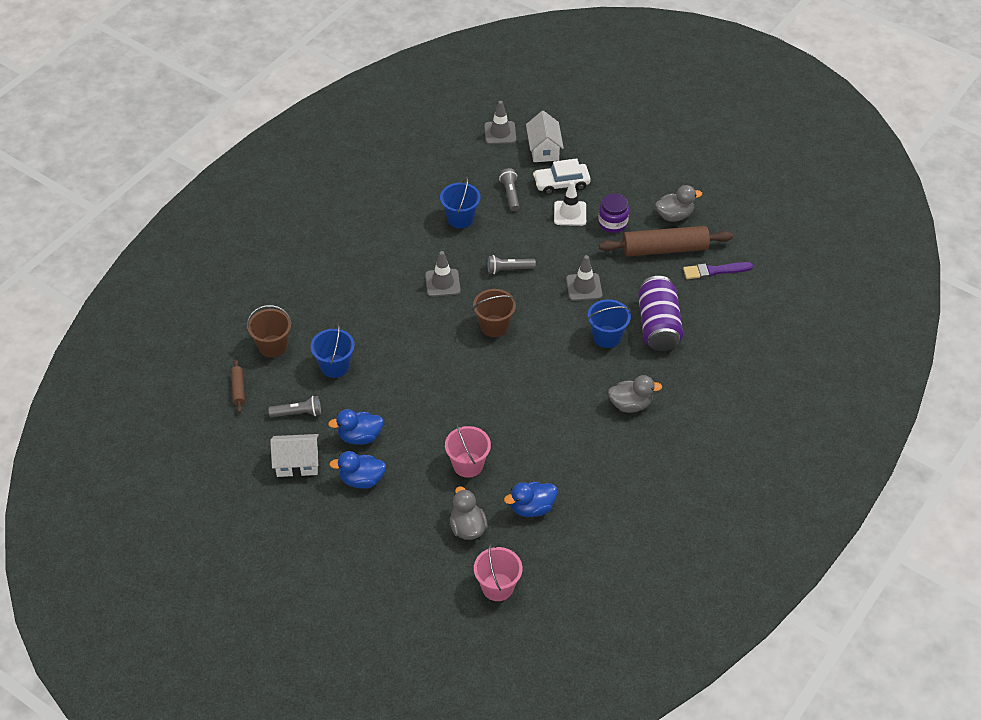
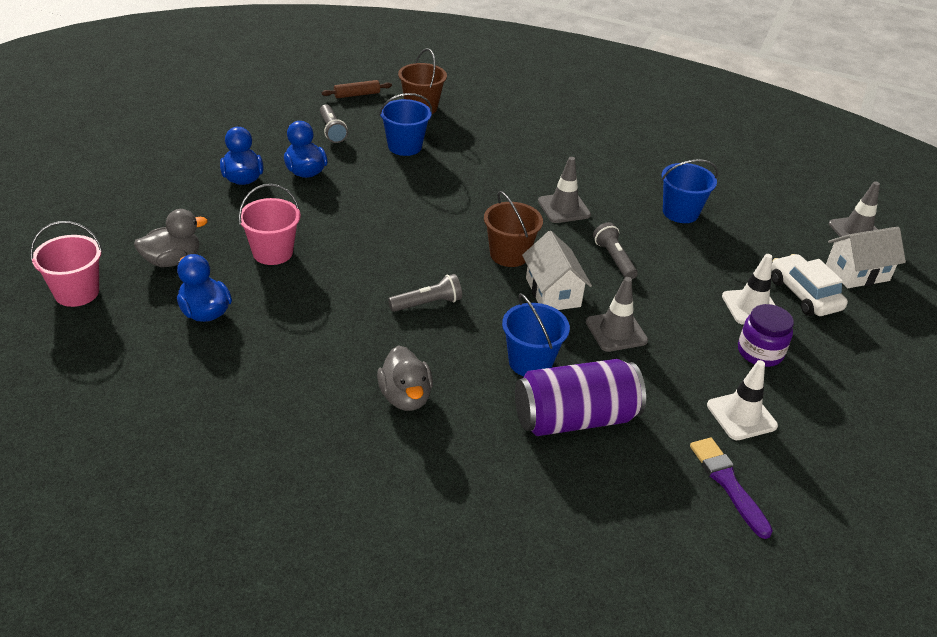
camera: 75 degrees right, 10 degrees down
(297, 463) = (262, 137): white house -> white house (552, 292)
(510, 194) = (750, 250): grey flashlight -> grey flashlight (427, 303)
(664, 249) = (741, 416): brown rolling pin -> white traffic cone
(674, 216) = (821, 423): grey duck -> none

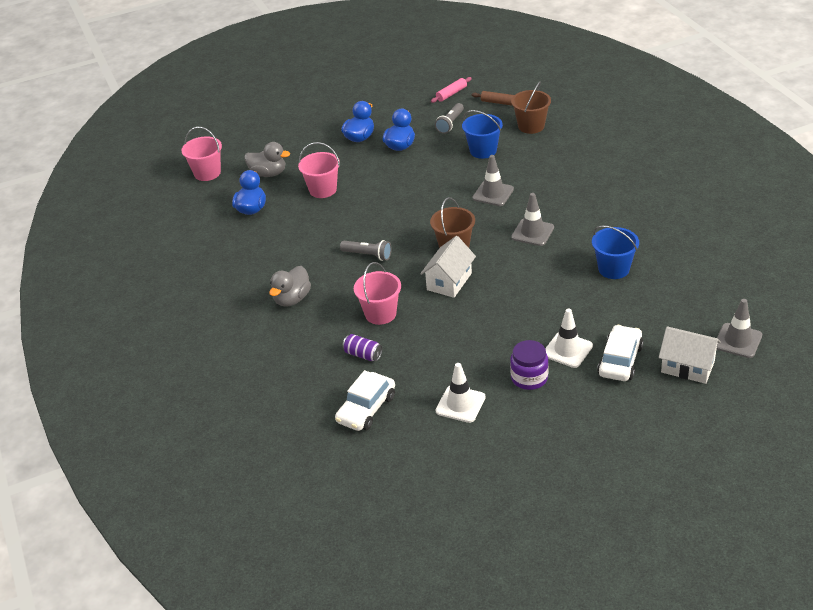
camera: 50 degrees right, 0 degrees up
(292, 100) = (451, 94): none -> pink rolling pin
(530, 362) = (380, 314): blue bucket -> pink bucket
(575, 418) = (363, 354): purple can -> purple can, size x0.45
(614, 259) = (518, 279): grey flashlight -> none
(616, 331) = (455, 321): grey traffic cone -> grey traffic cone (493, 194)
(663, 479) = (366, 409): none -> white car
(728, 483) = (398, 431): purple brush -> none

